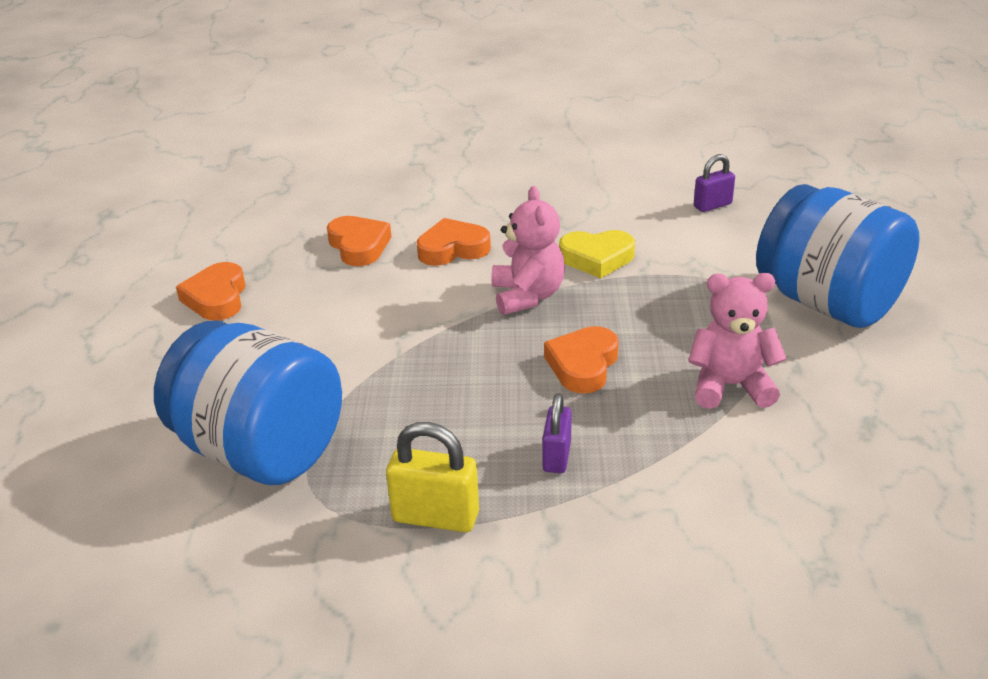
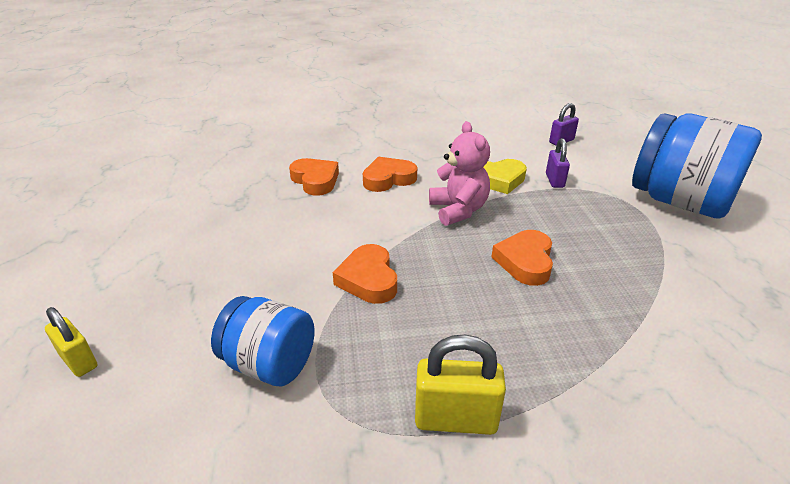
camera: 10 degrees left, 0 degrees up
(70, 432) = (79, 361): none -> yellow padlock
(216, 298) = (207, 226): orange heart -> orange heart (368, 279)
(260, 451) = (270, 364): blue jar -> blue jar, size x0.58
(557, 456) = (540, 345): purple padlock -> purple padlock (554, 180)
(730, 386) = (648, 270): pink teddy bear -> none

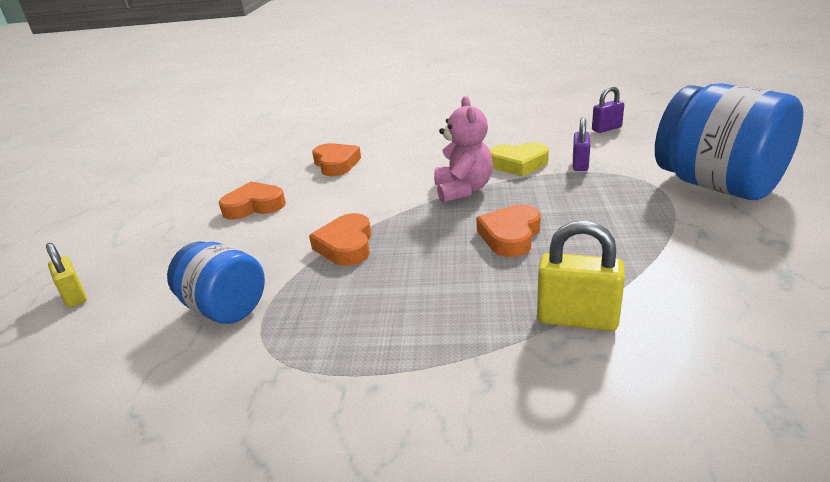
camera: 15 degrees right, 5 degrees down
(388, 179) = (406, 163): orange heart -> orange heart (254, 206)
(455, 419) = (372, 364): yellow padlock -> yellow padlock (577, 319)

